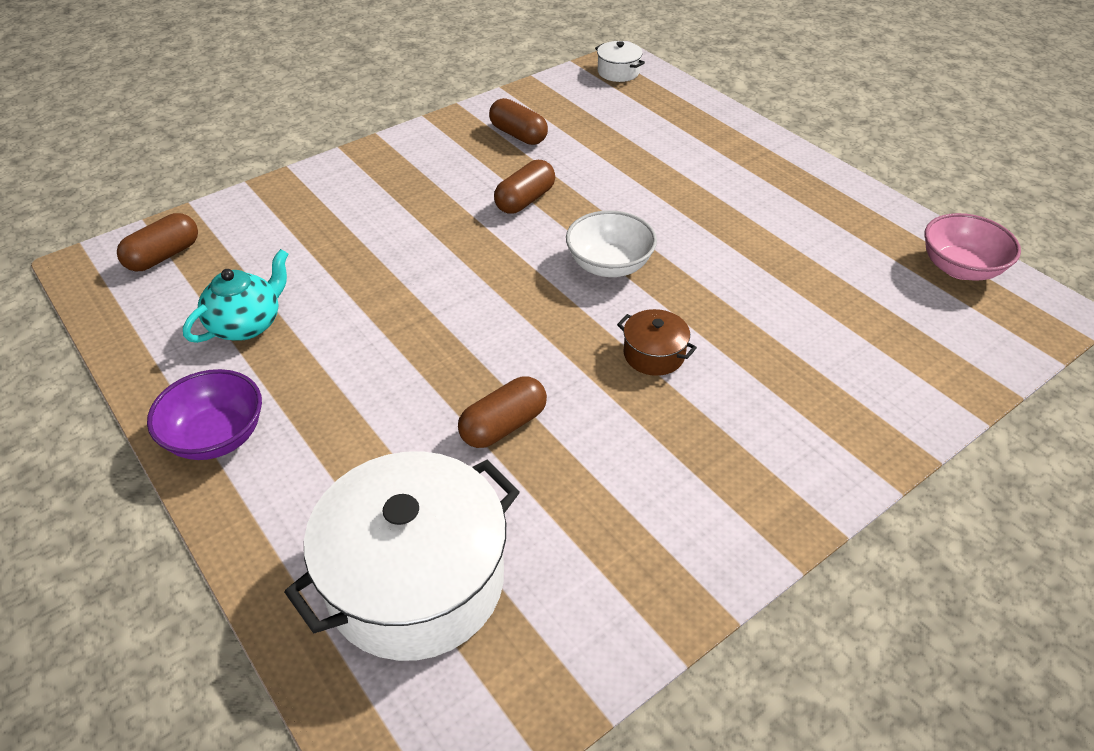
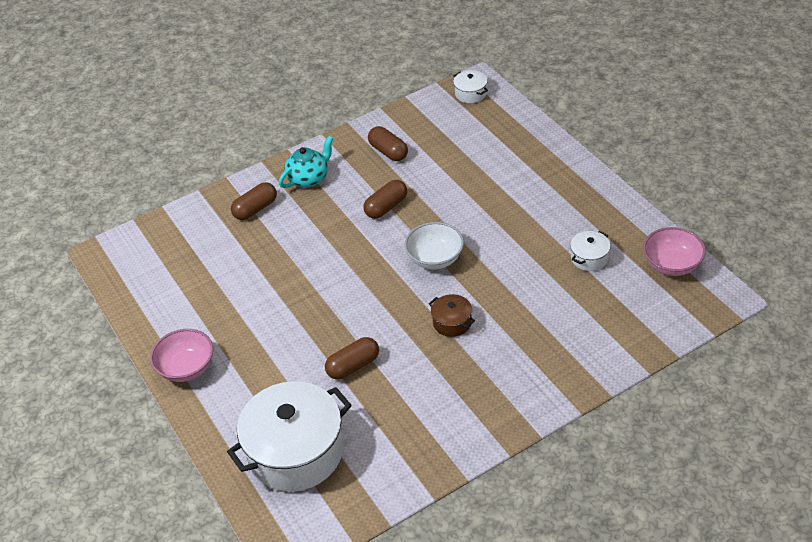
camera: 10 degrees right, 0 degrees up
(164, 256) = (149, 247): brown capsule -> brown capsule (255, 209)
(216, 436) = (186, 368): purple bowl -> pink bowl
(247, 324) = (202, 296): turquoise teapot -> turquoise teapot (309, 178)
(837, 261) = (589, 258): none -> white pot

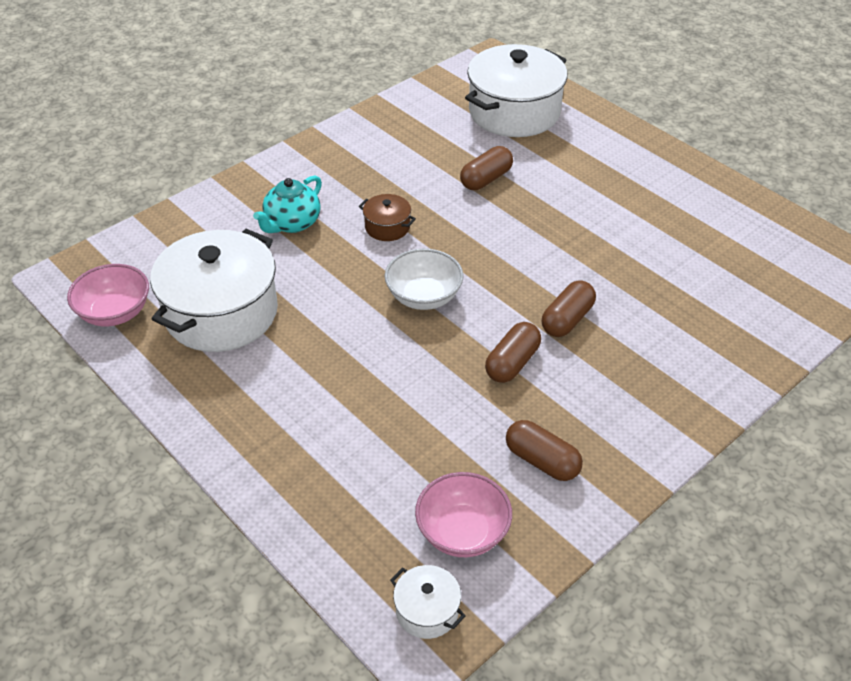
camera: 165 degrees right, 0 degrees up
(186, 368) = (664, 164): pink bowl -> pink bowl (462, 532)
(255, 209) = (701, 345): brown capsule -> brown capsule (567, 319)
(309, 178) = (649, 401): turquoise teapot -> turquoise teapot (292, 223)
(589, 258) = (221, 313): white pot -> white pot, size x2.30

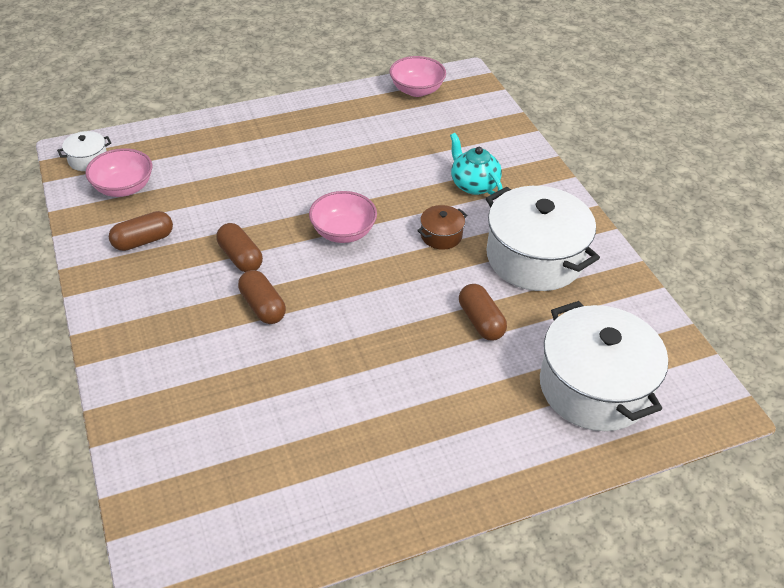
camera: 110 degrees right, 0 degrees up
(221, 313) = (388, 132): white pot -> white pot (534, 258)
(424, 296) = (343, 232): white bowl -> pink bowl

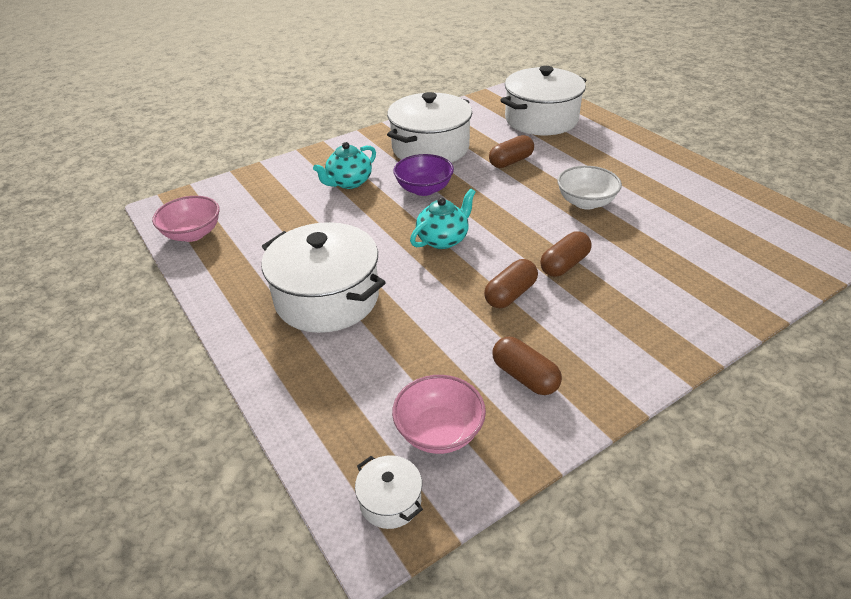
camera: 100 degrees left, 5 degrees down
(292, 153) = (327, 298): none -> white pot
(343, 232) = (443, 239): pink bowl -> turquoise teapot
(364, 362) = (586, 202): none -> white bowl
(441, 236) = (424, 189): brown pot -> purple bowl

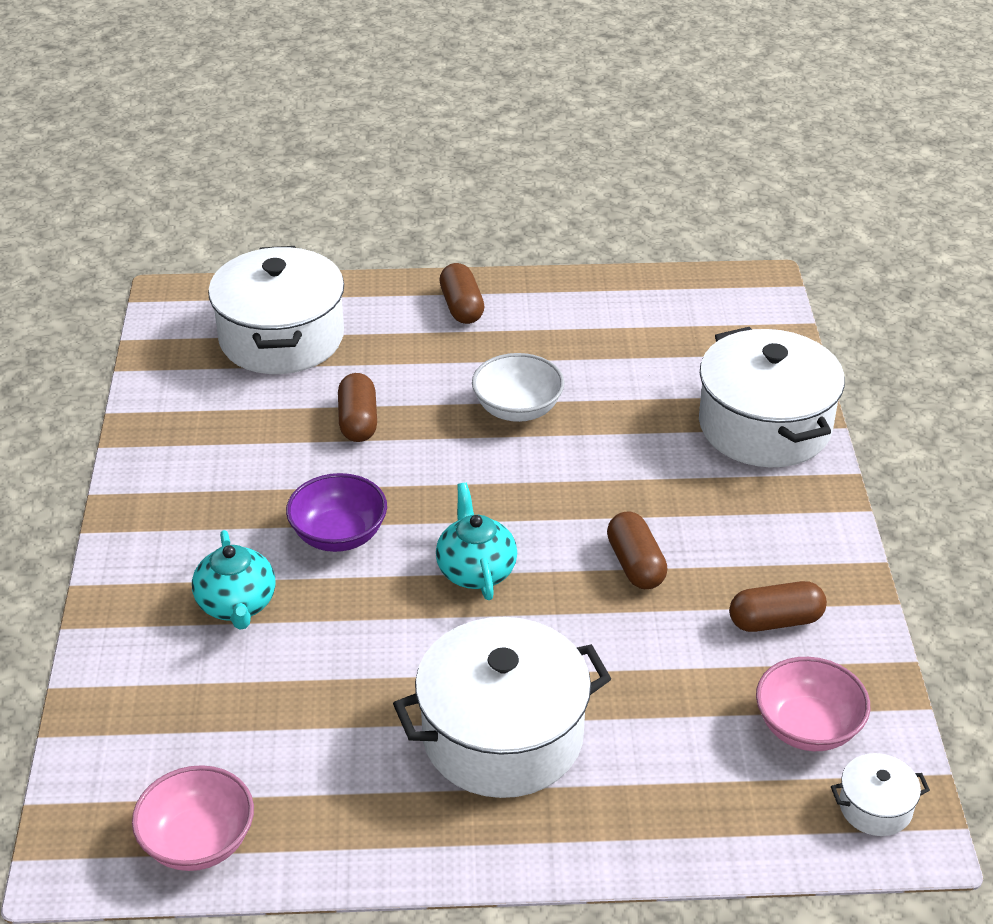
camera: 60 degrees left, 0 degrees up
(430, 148) = (234, 479): white pot -> white pot (764, 426)
(564, 264) = (620, 493): brown capsule -> brown capsule (461, 307)

